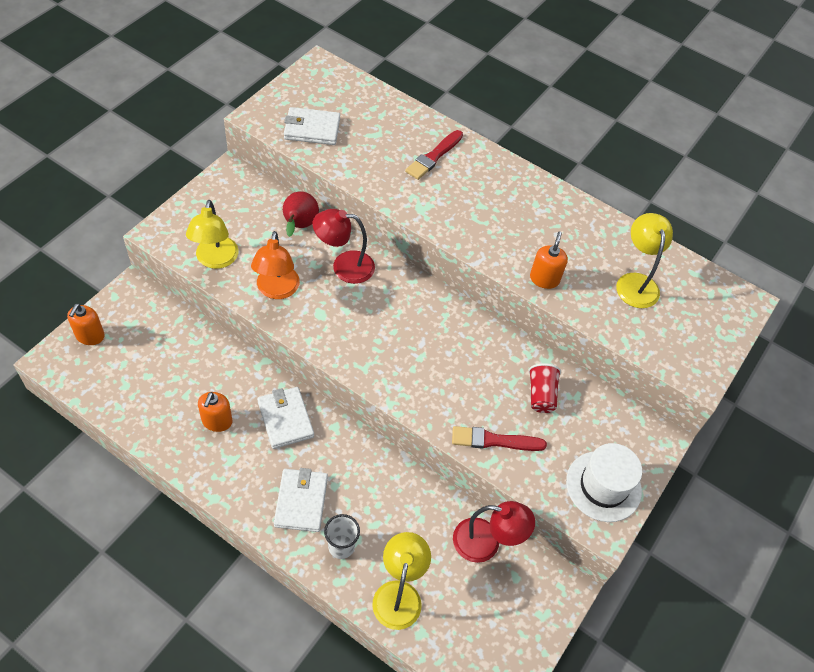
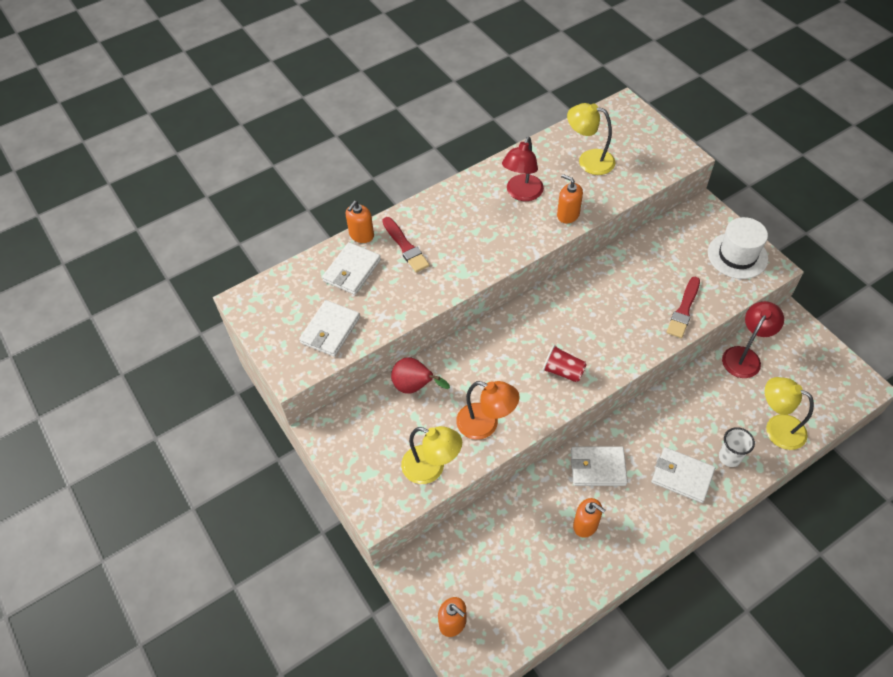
camera: 60 degrees left, 0 degrees up
(344, 266) = (476, 363): red lamp -> red lamp (521, 194)
(386, 126) = (352, 270): none -> white wallet
(432, 121) = (361, 235): none -> orange soap dispenser
(541, 395) = (649, 266): red cup -> red cup (563, 371)

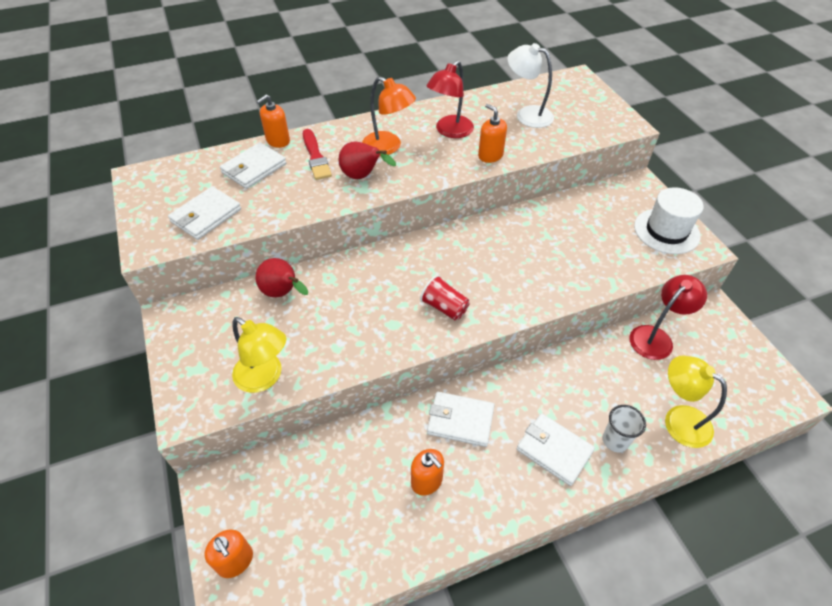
camera: 10 degrees right, 5 degrees down
(458, 260) = (363, 177): none -> red pear
(486, 424) = (341, 344): orange lamp -> orange lamp (388, 147)
(588, 160) = (527, 114): yellow lamp -> white lamp
(684, 310) = (595, 271): red brush -> none

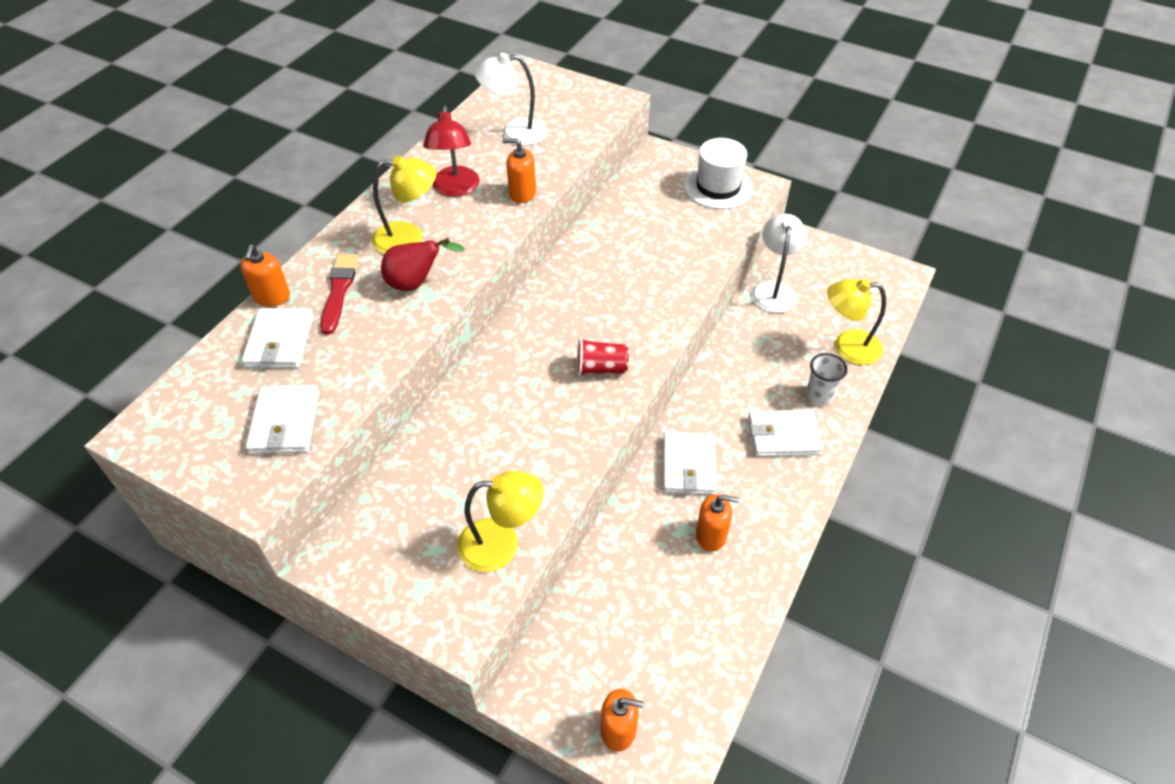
camera: 40 degrees left, 0 degrees up
(283, 293) = (429, 457): red pear -> none
(316, 157) = (339, 290): red brush -> red brush turned 120 degrees counterclockwise
(388, 147) = (409, 238): orange lamp -> yellow lamp
(460, 420) = (688, 466): white wallet -> white wallet turned 60 degrees counterclockwise
(656, 337) = (773, 290): red lamp -> white lamp

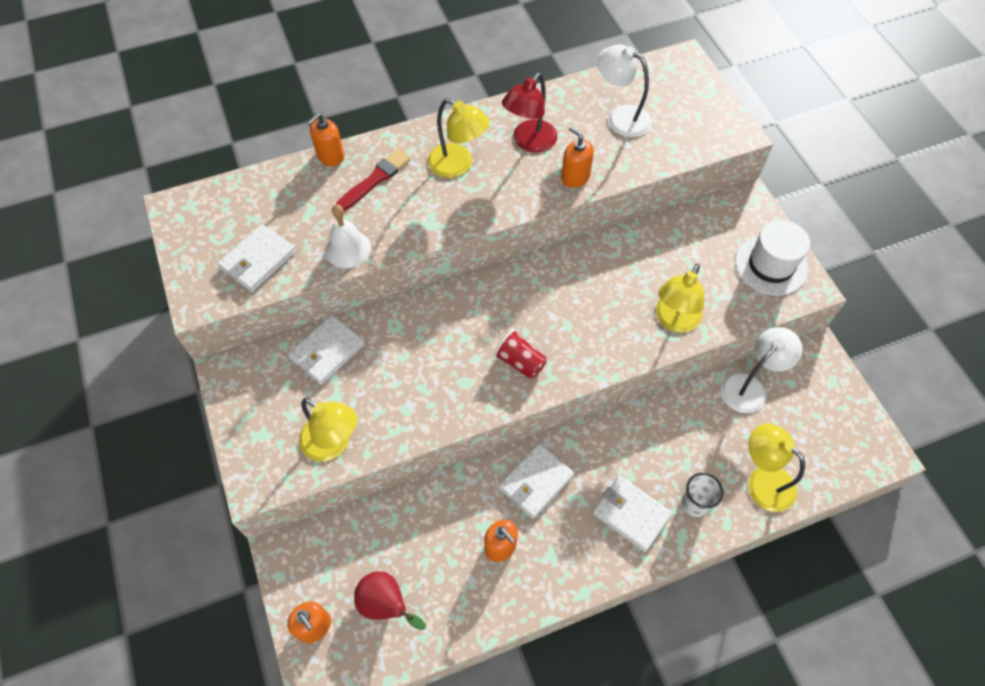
camera: 40 degrees right, 10 degrees up
(279, 342) = (306, 196): white wallet -> white wallet (327, 351)
(370, 359) = (348, 249): none -> white bell
(416, 283) = (430, 207): red pear -> red pear (386, 605)
(689, 264) = (674, 321): none -> yellow lamp

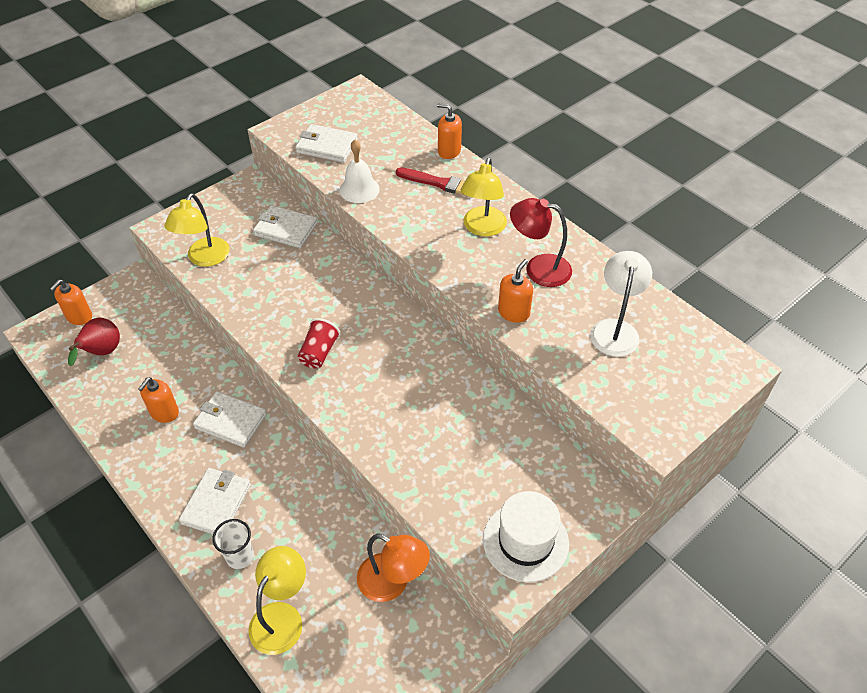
camera: 70 degrees right, 10 degrees down
(674, 321) = (411, 462): yellow lamp -> none
(750, 386) = (392, 583): white lamp -> orange lamp

